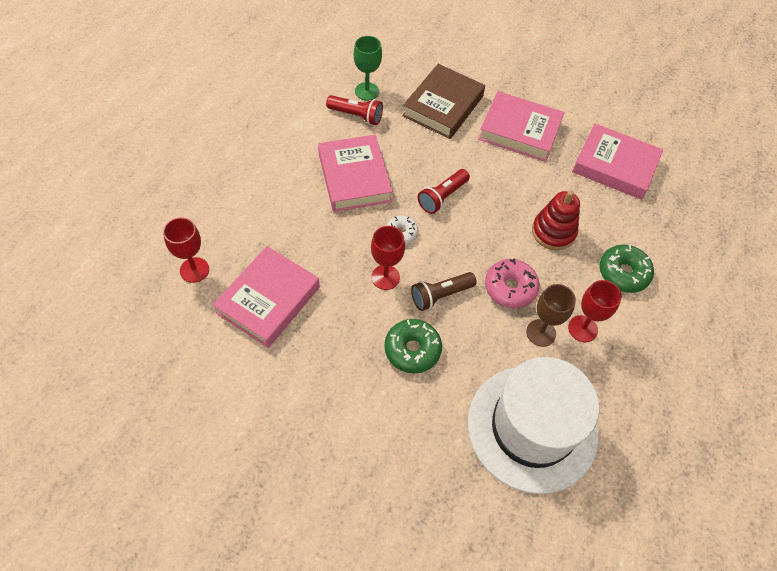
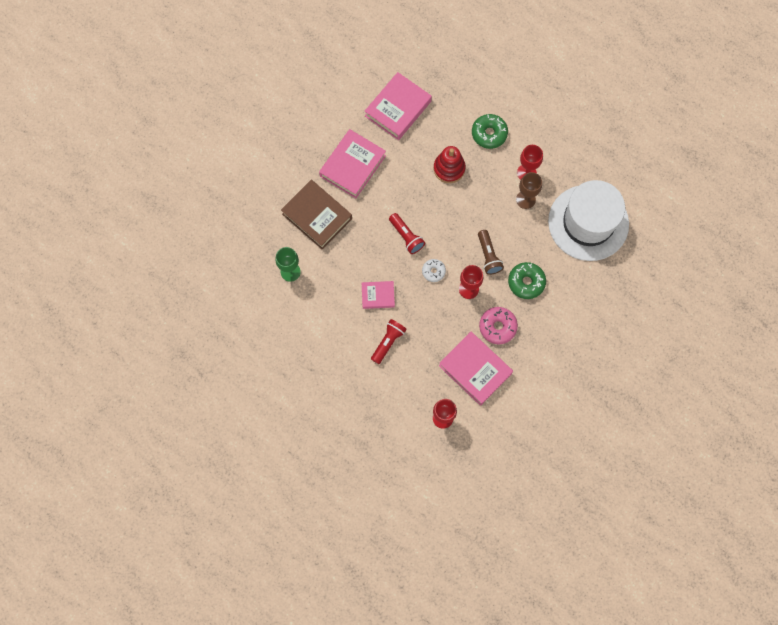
camera: 75 degrees left, 15 degrees up
(354, 177) = (378, 296): pink book -> pink book, size x0.56
(356, 116) = (315, 284): red flashlight -> red flashlight (388, 342)
(510, 288) = (489, 209): pink donut -> pink donut (497, 327)

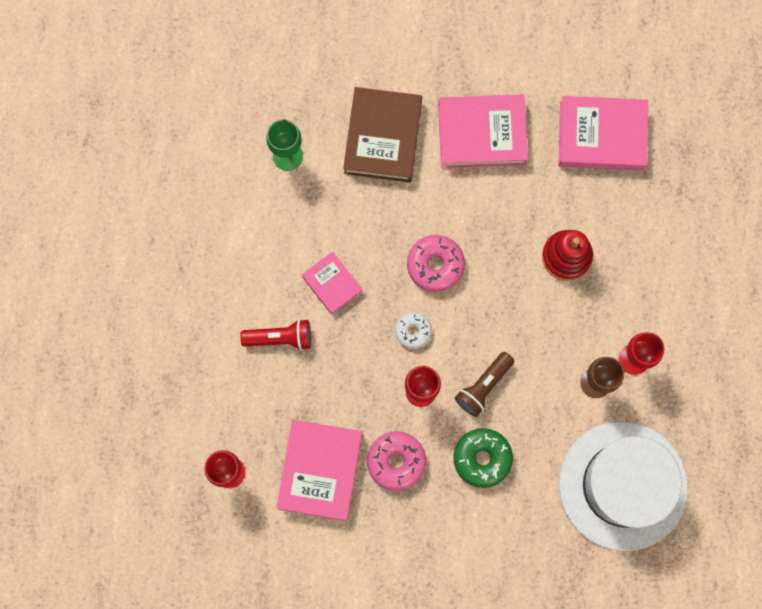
camera: 55 degrees right, 5 degrees up
(406, 236) = (435, 265): red flashlight -> pink donut
(489, 134) = (653, 274): green donut -> none

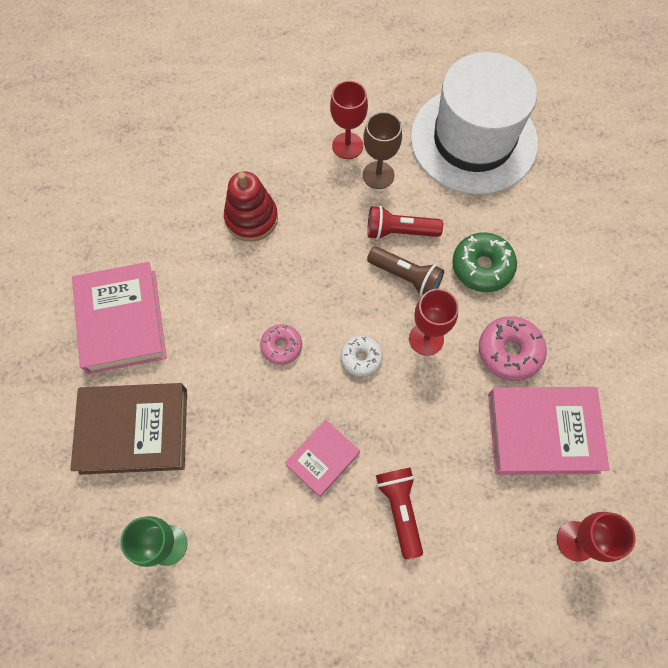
camera: 100 degrees left, 10 degrees down
(435, 265) = (281, 346): pink donut -> pink donut, size x0.63
(531, 390) = (399, 231): none -> red flashlight
(601, 136) = (116, 203): pink book -> none

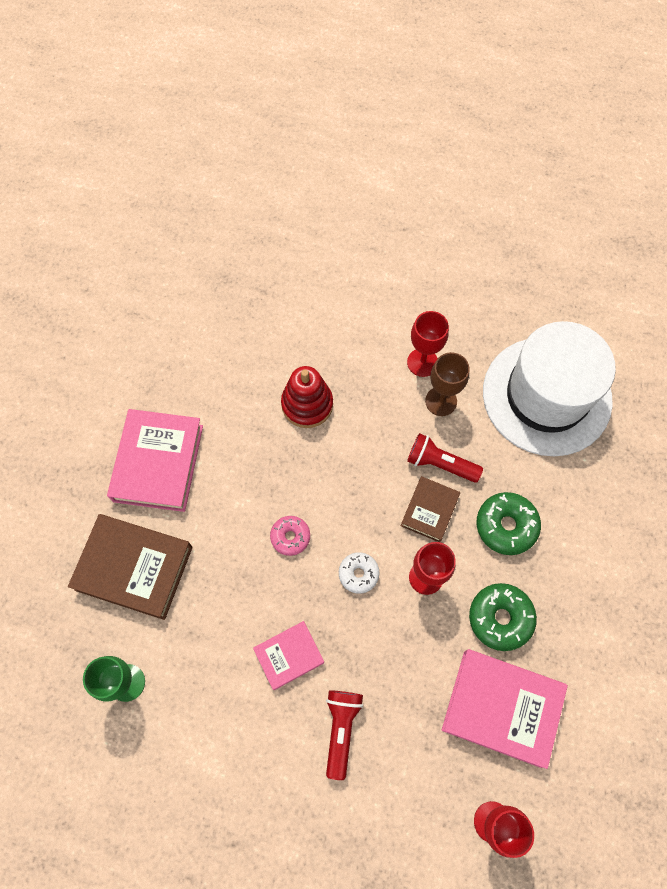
camera: 20 degrees right, 0 degrees up
(406, 277) = (429, 510): brown flashlight -> brown book
(509, 351) = (500, 618): pink donut -> green donut

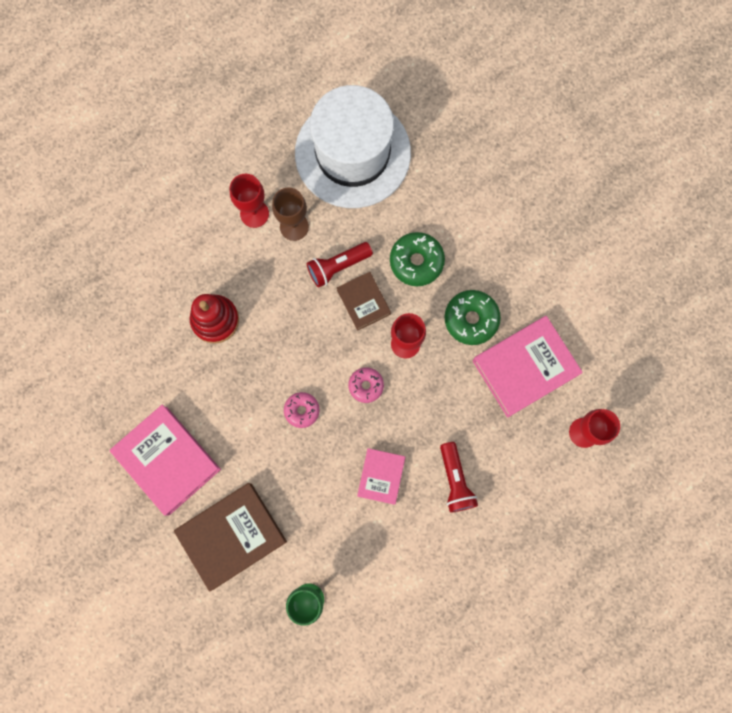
camera: 50 degrees left, 10 degrees up
(341, 729) = (455, 480): red flashlight -> red flashlight turned 150 degrees counterclockwise
(358, 574) = (366, 386): white donut -> pink donut

